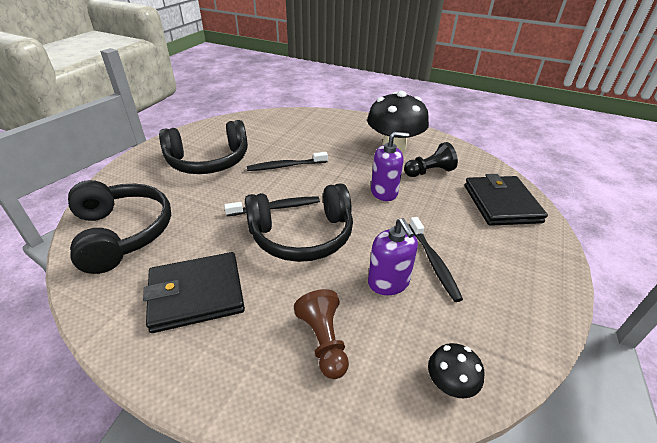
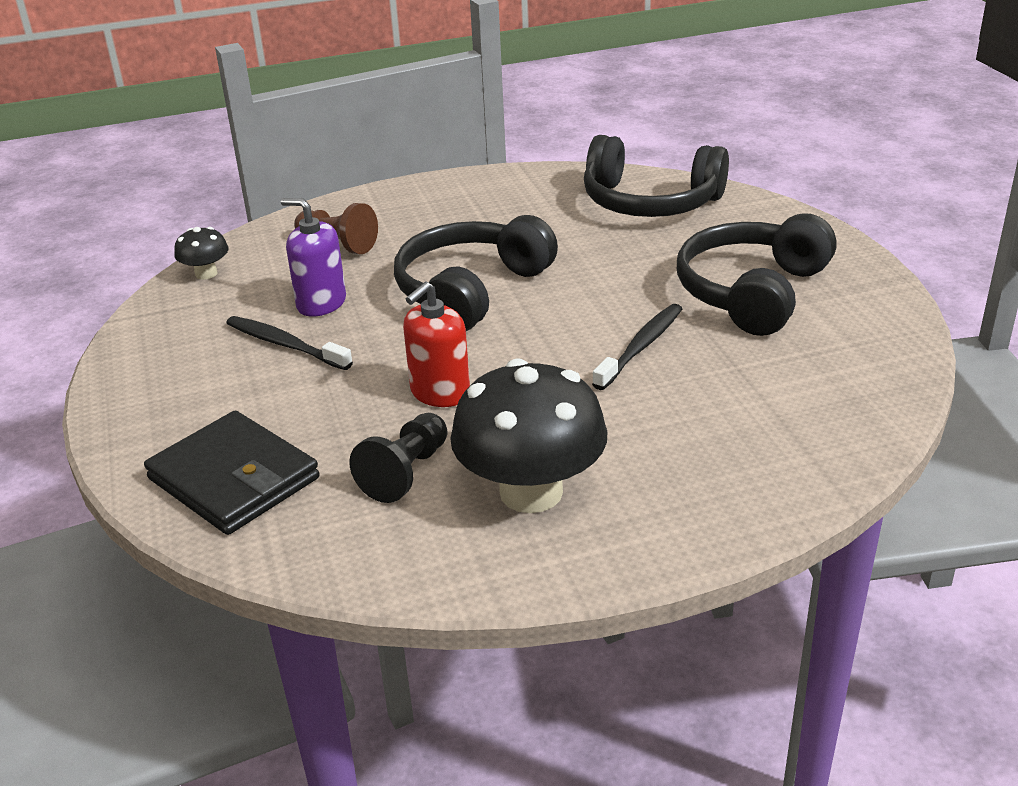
camera: 140 degrees right, 5 degrees down
(196, 294) = (491, 212): black wallet -> none
(276, 208) = (550, 297): black toothbrush -> none
(384, 192) = (440, 392): purple soap dispenser -> red soap dispenser

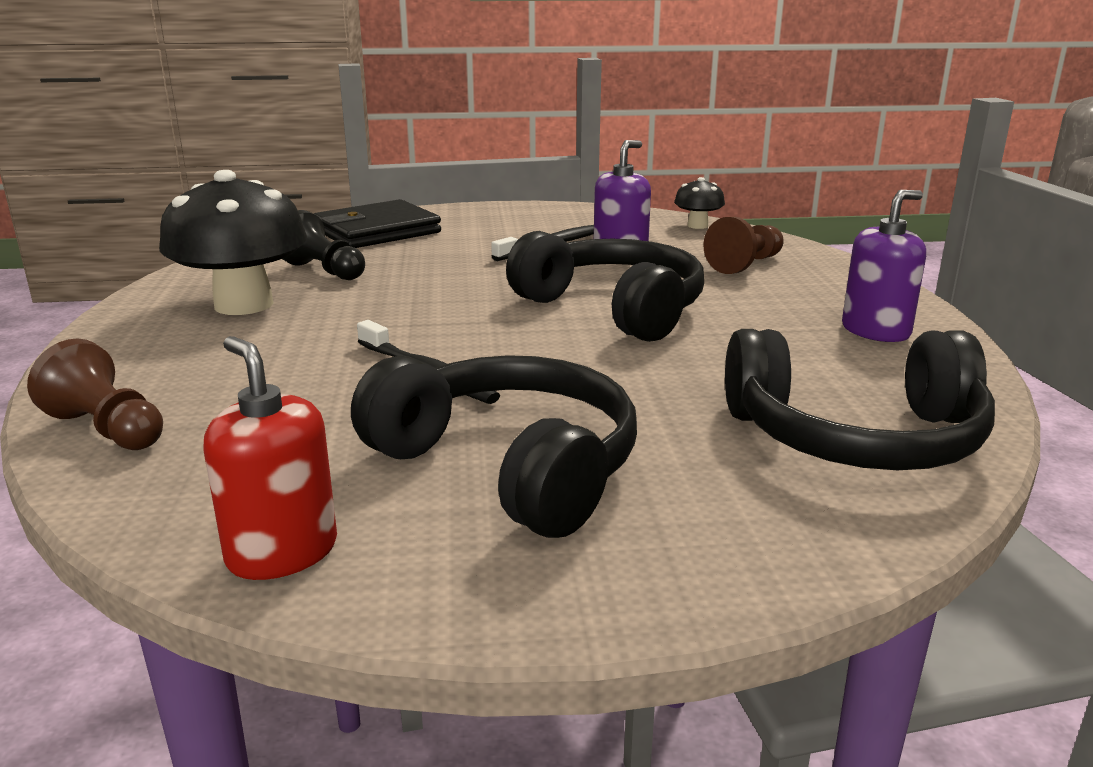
camera: 100 degrees right, 10 degrees down
(440, 392) = (426, 286): red soap dispenser -> red soap dispenser (282, 552)
(482, 196) = (875, 331): none -> purple soap dispenser
(650, 202) = (856, 437): black headphones -> black headphones turned 120 degrees counterclockwise
(816, 460) = (107, 429): none -> brown pawn

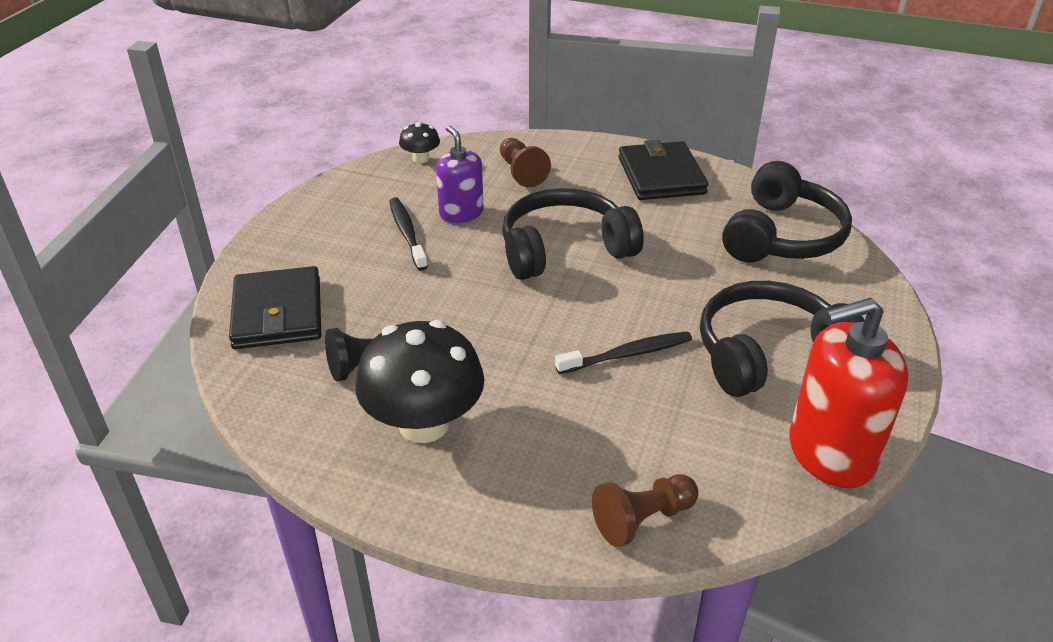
camera: 65 degrees left, 15 degrees up
(282, 552) = (830, 453): red soap dispenser -> red soap dispenser, size x1.63
(875, 331) = (661, 176): purple soap dispenser -> black wallet

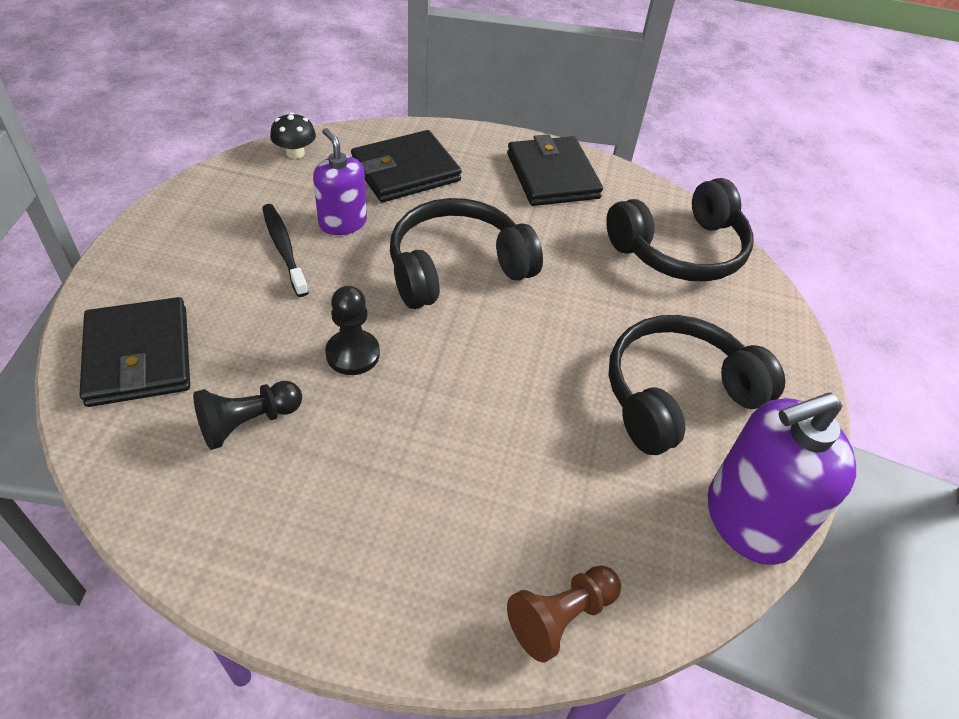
camera: 10 degrees left, 10 degrees up
(424, 423) = (313, 500): black mushroom -> none
(465, 315) = (352, 354): none -> black pawn
(521, 172) = (405, 171): brown pawn -> black wallet
(627, 354) = (531, 401): black toothbrush -> none
(782, 236) = (680, 249): black headphones -> black headphones turned 45 degrees clockwise
(830, 453) = (749, 519): red soap dispenser -> purple soap dispenser

